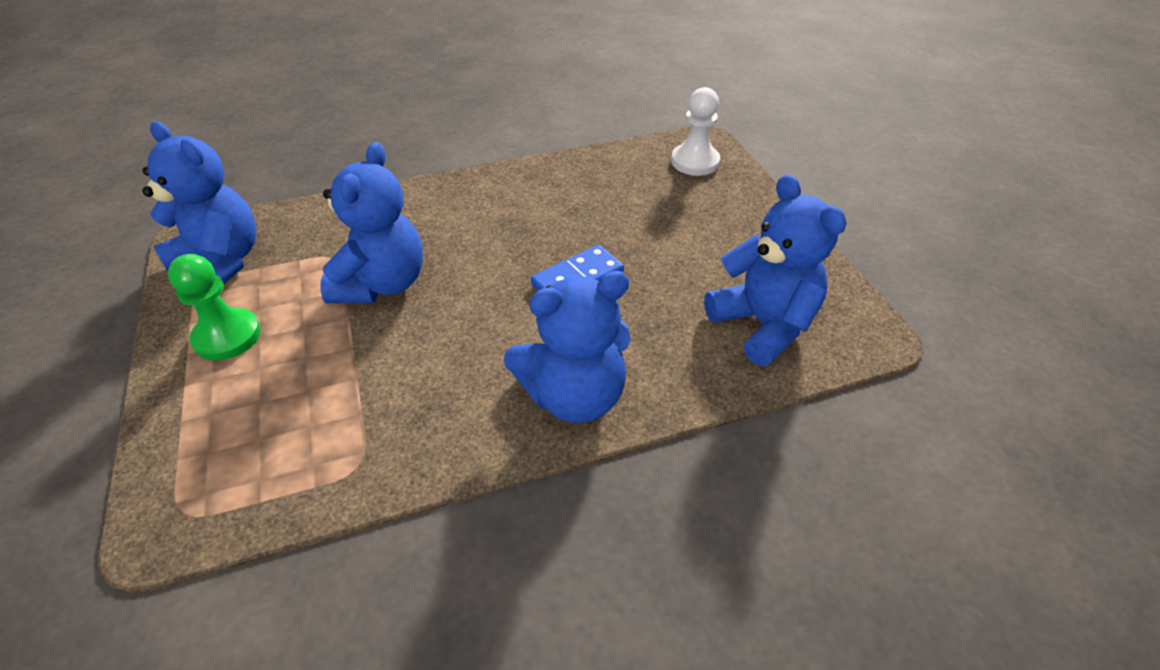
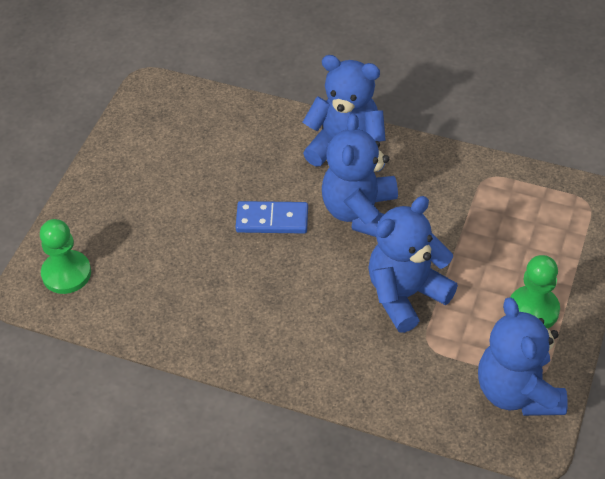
camera: 140 degrees left, 5 degrees up
(695, 162) = (66, 273): white pawn -> green pawn
(763, 324) = (199, 126): blue teddy bear -> blue teddy bear (360, 213)

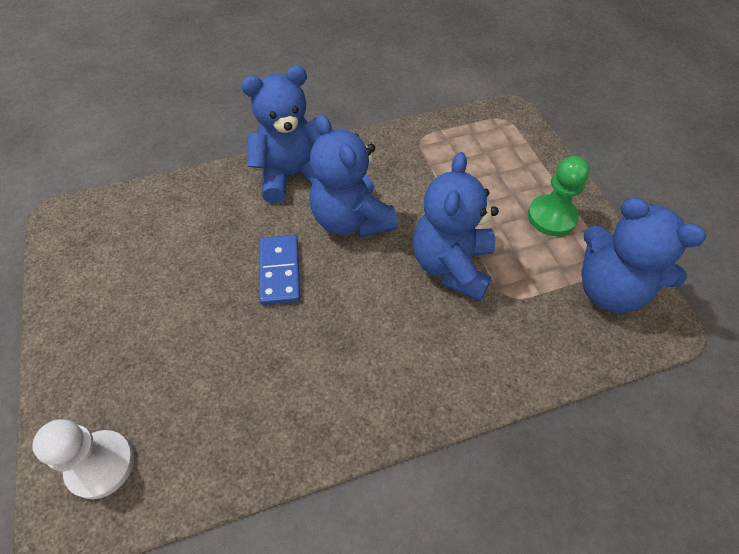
camera: 40 degrees left, 5 degrees up
(66, 273) = (101, 465): green pawn -> white pawn
(272, 220) = (280, 271): blue domino -> blue domino turned 60 degrees counterclockwise

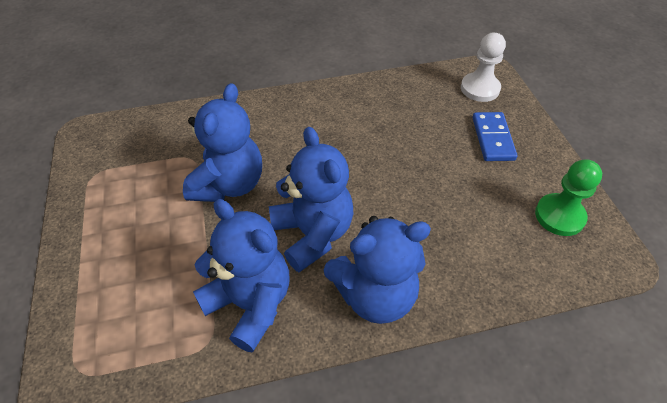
camera: 175 degrees left, 5 degrees down
(280, 271) = (381, 190): blue domino -> blue domino (492, 138)
(551, 217) = (111, 223): green pawn -> green pawn (559, 216)
(609, 289) = (107, 158): blue teddy bear -> blue teddy bear (250, 303)

